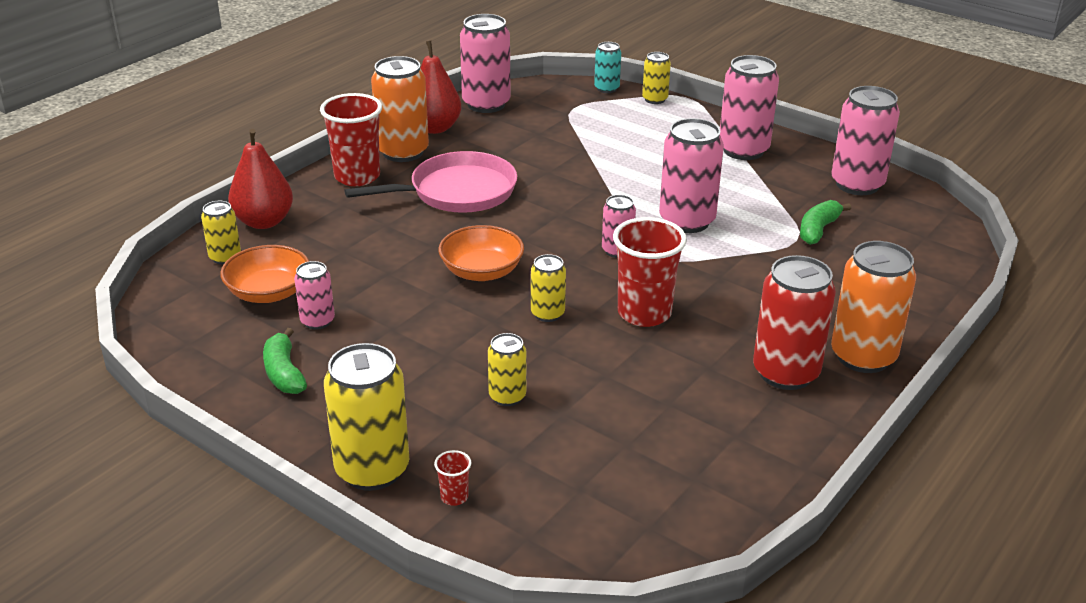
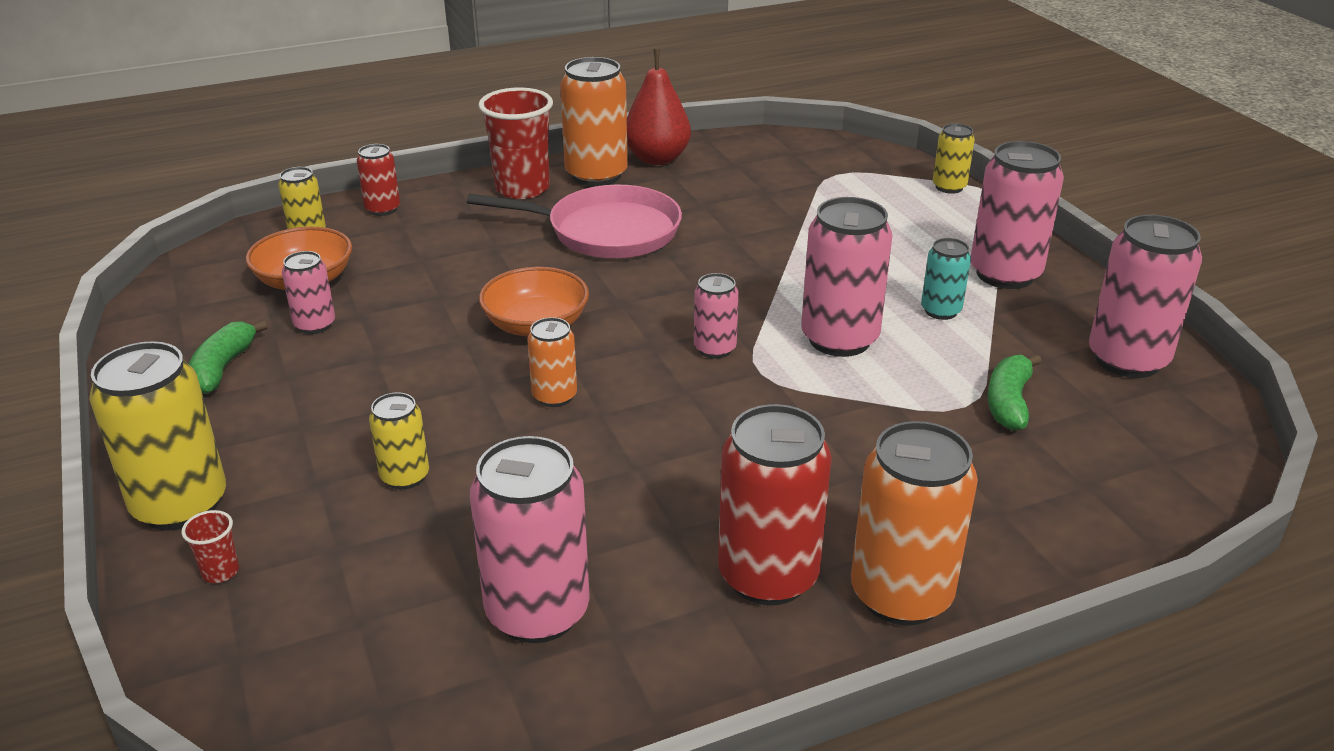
camera: 30 degrees right, 0 degrees up
(264, 221) = (382, 209): red pear -> red can
(486, 104) = (741, 147): pink can -> pink can (537, 612)
(547, 314) = (554, 396): yellow can -> orange can
(606, 89) = (901, 162): turquoise can -> turquoise can (940, 311)
(644, 313) = (667, 434): red cup -> none
(818, 230) = (1009, 402): green banana -> green banana turned 45 degrees counterclockwise

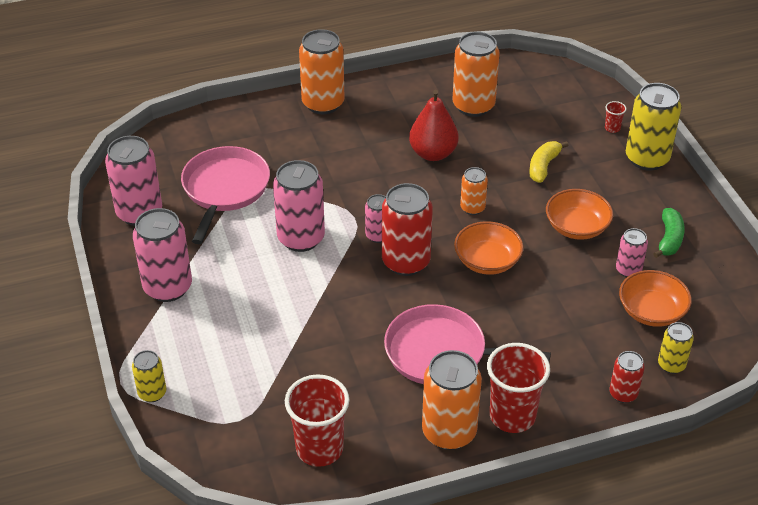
camera: 175 degrees left, 10 degrees up
(375, 377) = (577, 227): none -> orange bowl
(405, 476) = (543, 166): yellow can -> yellow banana
(537, 612) = (473, 106): pink can -> orange can
(657, 159) = (393, 456): red pear -> red pear (433, 153)
(738, 160) = (319, 449): none -> red cup
(768, 576) = (376, 113): red can -> red can (406, 262)
(940, 311) = (228, 257): turquoise can -> none
(1009, 402) = (224, 189): green banana -> pink pan

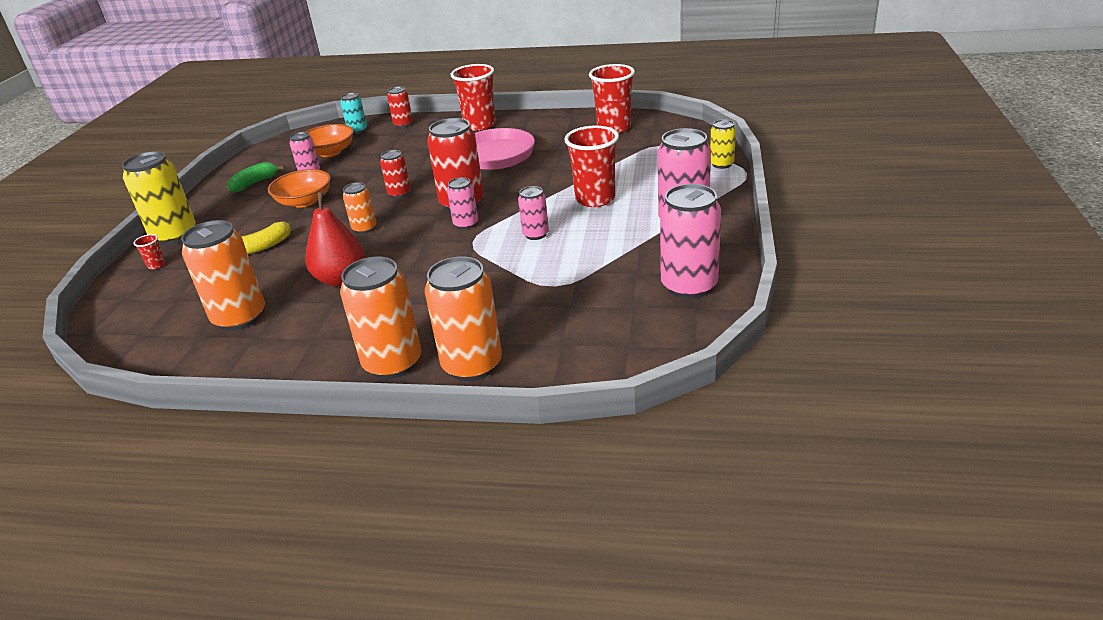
camera: 150 degrees left, 10 degrees down
(224, 189) = (582, 290): pink pan -> none
(270, 300) = (595, 199): none -> red cup
(301, 238) = (535, 234): pink can -> pink can, size x0.54
(449, 432) = (525, 124): orange can -> orange can (472, 365)
(487, 261) = (399, 193): orange bowl -> red can
(671, 365) = (357, 130): yellow can -> turquoise can

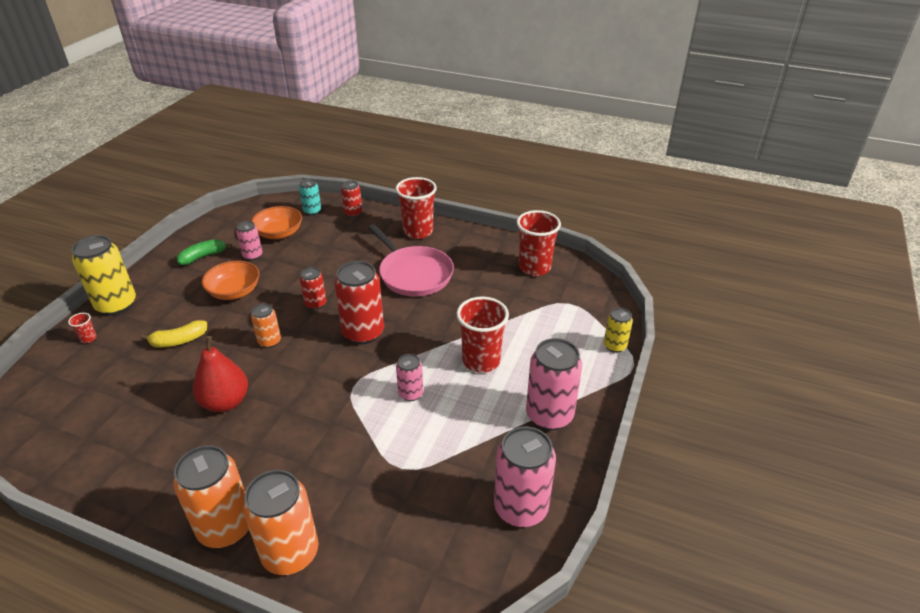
camera: 10 degrees right, 5 degrees up
(240, 318) = (126, 426): orange can -> none
(466, 224) = (356, 361): pink can -> none

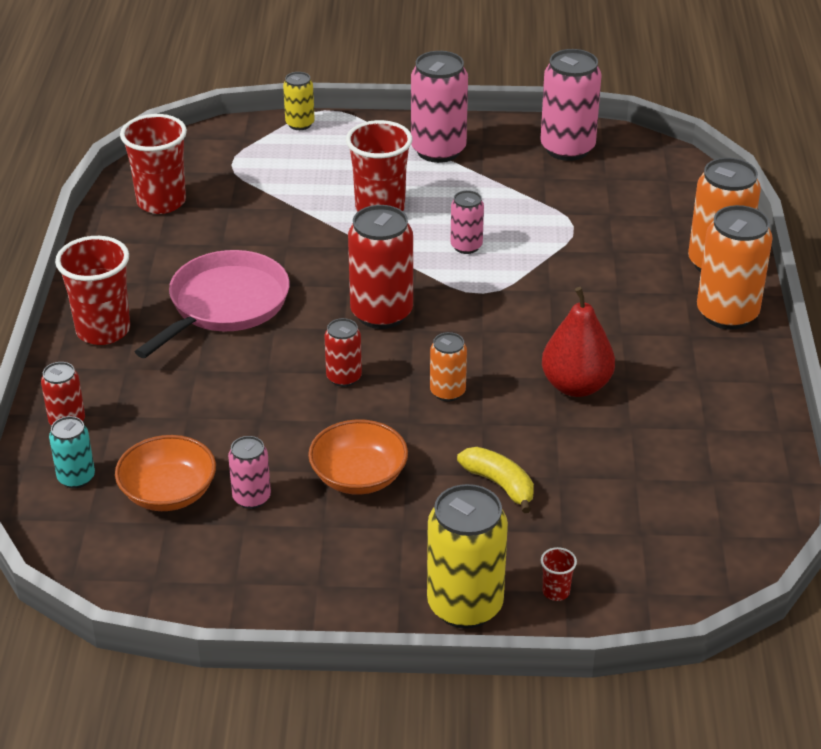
camera: 110 degrees left, 0 degrees up
(203, 257) = (282, 561): green banana -> none

